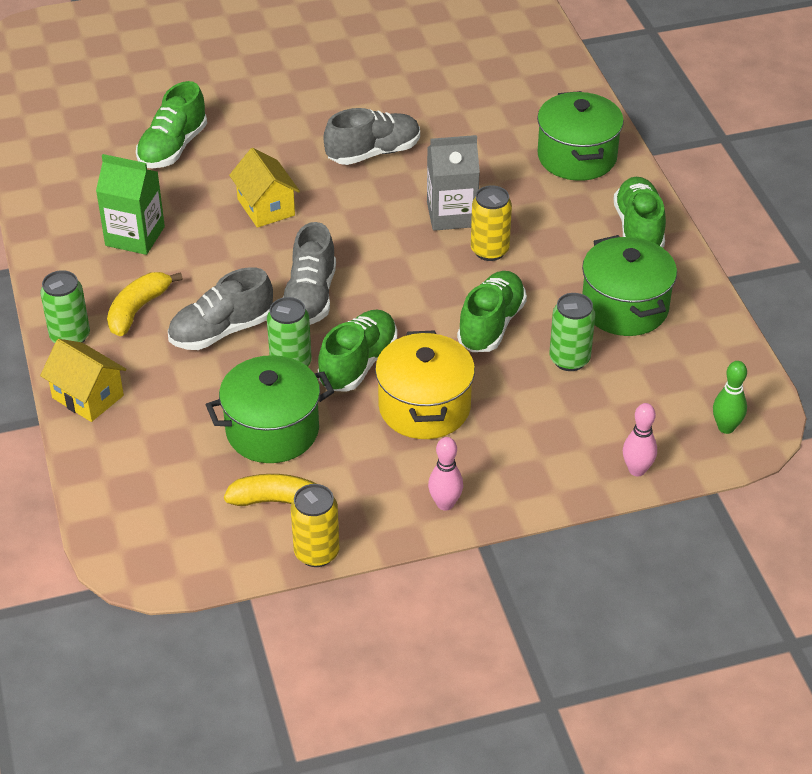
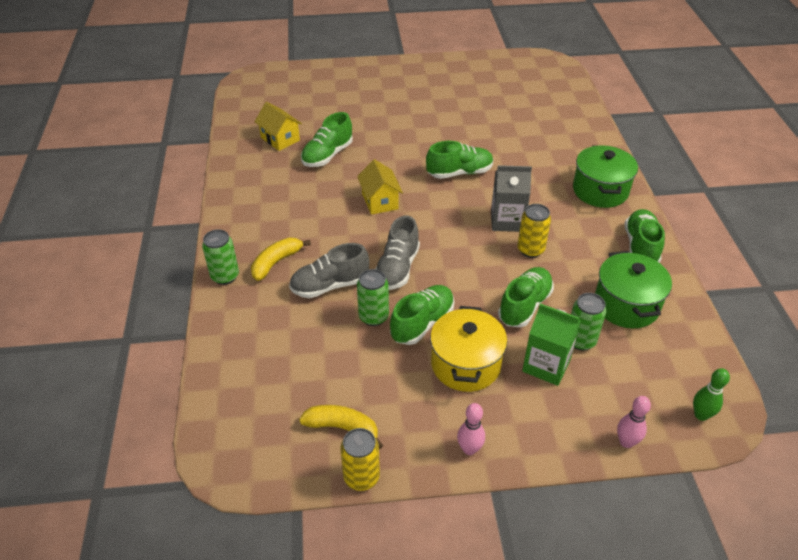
camera: 10 degrees right, 0 degrees up
(88, 397) = (224, 322): yellow house -> yellow house (280, 139)
(135, 236) = (288, 211): green carton -> green carton (546, 365)
(272, 430) = (349, 367): green pot -> none
(373, 153) = (459, 173): grey shoe -> green shoe

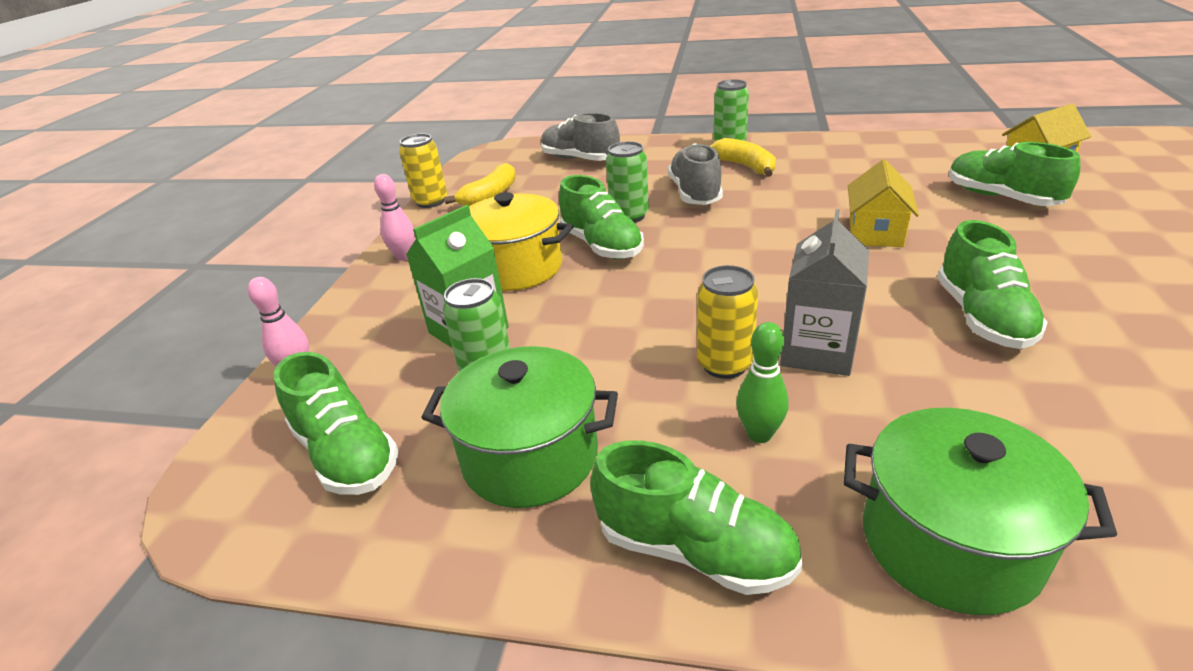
camera: 110 degrees right, 10 degrees down
(380, 201) = (875, 232): yellow house -> yellow house turned 75 degrees counterclockwise
(397, 268) = (712, 236): grey shoe -> grey shoe (580, 159)
(524, 306) = (590, 332): green shoe -> green shoe (346, 454)
(701, 415) = (253, 471): green bowling pin -> green bowling pin (759, 434)

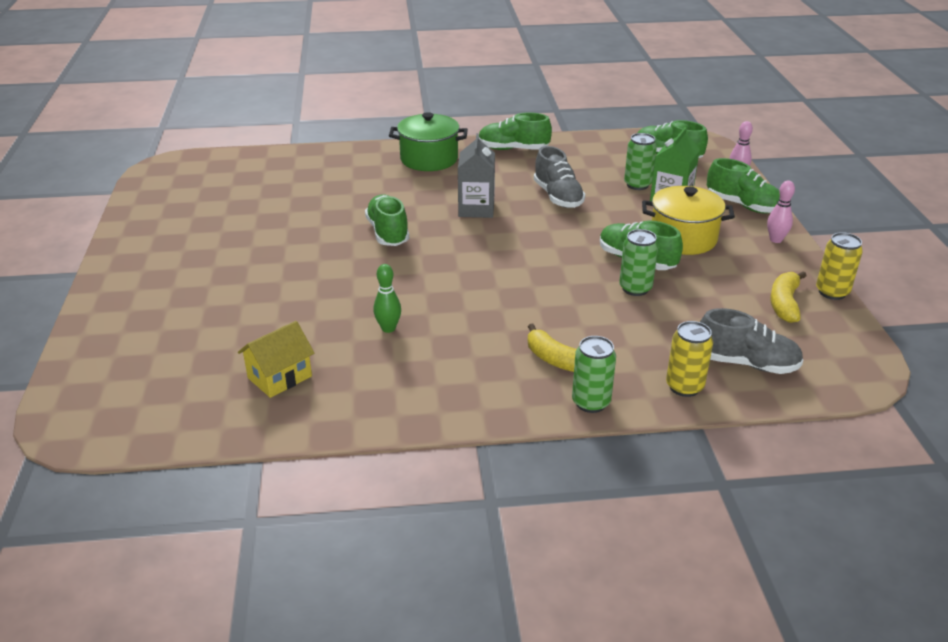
camera: 160 degrees right, 0 degrees up
(530, 456) = (589, 162): green pot -> none
(695, 193) = (593, 318): grey shoe -> grey shoe (558, 197)
(724, 364) = (521, 199): yellow can -> yellow can (684, 387)
(759, 434) = (498, 177): green bowling pin -> green bowling pin (388, 328)
(875, 232) = (439, 286): yellow house -> none
(1001, 198) = (332, 330): green shoe -> green shoe (743, 206)

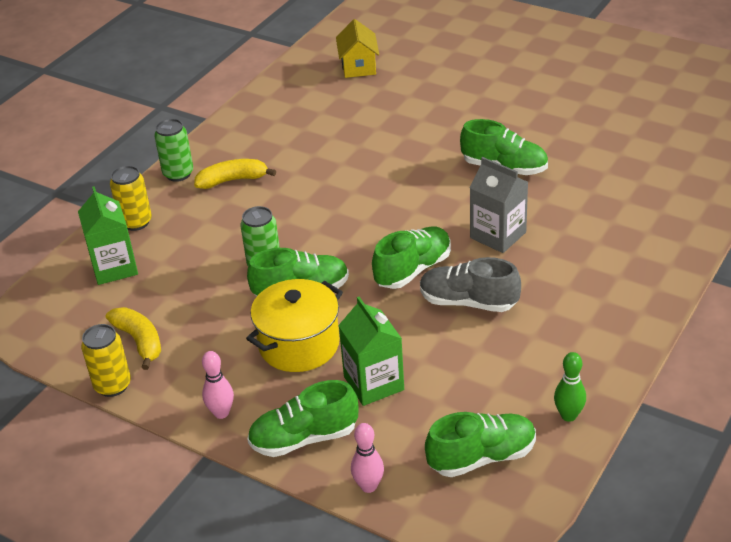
camera: 130 degrees right, 5 degrees up
(388, 328) = (361, 122): green bowling pin -> green bowling pin (568, 415)
(429, 159) = (646, 248): green pot -> none
(513, 149) = (619, 325): green shoe -> green shoe (413, 270)
(637, 185) = (435, 380): green can -> none
(746, 363) = (114, 267): grey shoe -> green carton

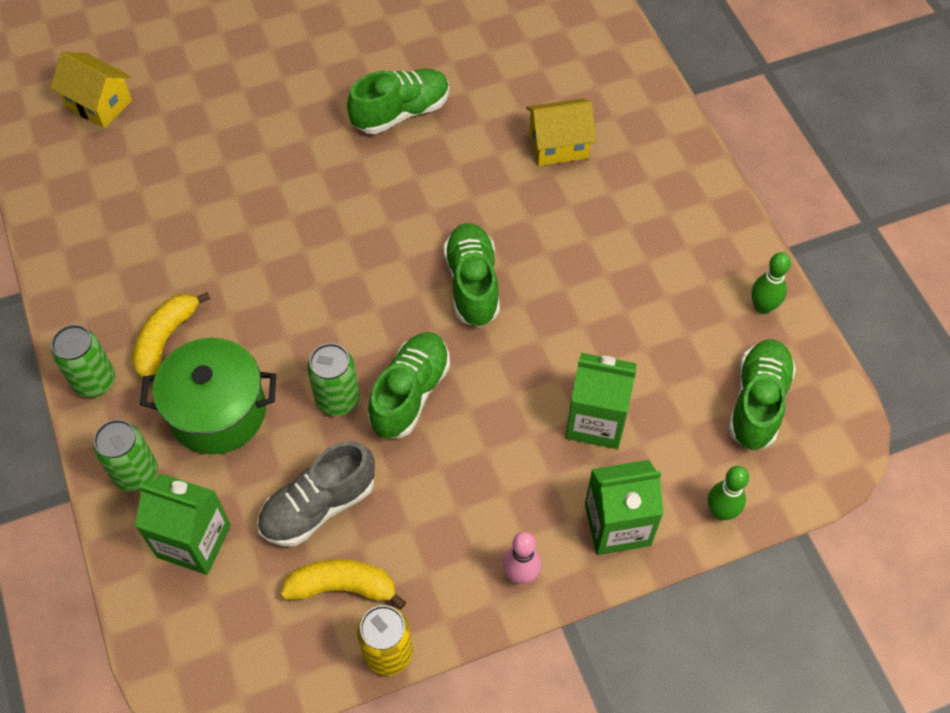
camera: 55 degrees left, 20 degrees up
(136, 222) = (136, 473): yellow can -> green can
(206, 226) = (218, 412): none -> green pot
(299, 344) = (486, 446): yellow pot -> none
(304, 438) = (617, 524): green shoe -> green carton
(368, 486) = (720, 512): pink bowling pin -> green bowling pin
(468, 302) = (559, 274): grey shoe -> grey shoe (318, 506)
(498, 235) = (491, 188): grey carton -> none
(573, 243) = (558, 145): none -> yellow house

